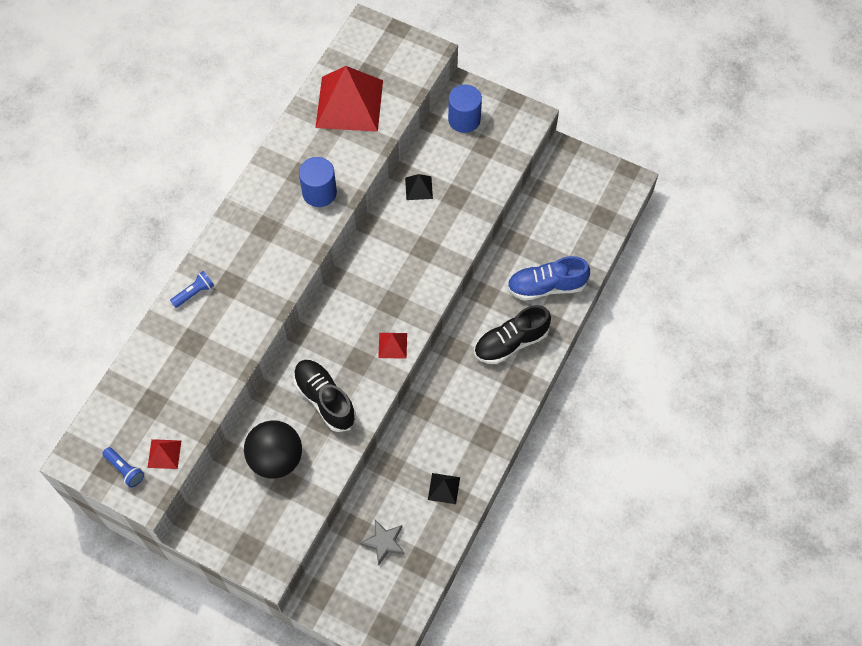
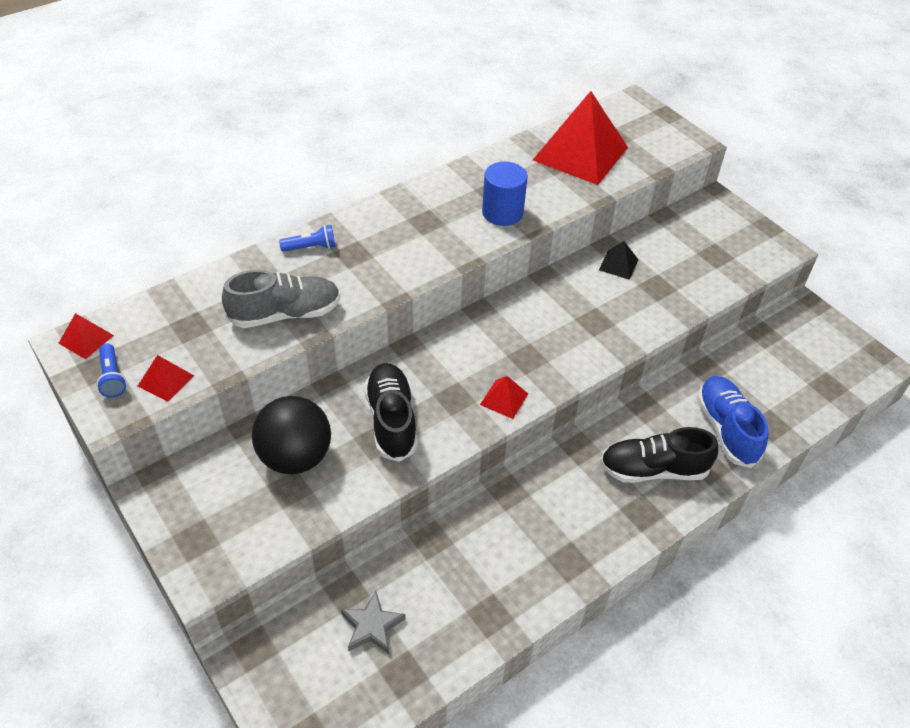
camera: 25 degrees right, 15 degrees down
(83, 450) = (86, 339): none -> red pyramid
(212, 360) = (285, 314): none -> grey shoe
(443, 488) = (483, 597): black pyramid -> none
(464, 119) = (702, 225): blue cylinder -> none
(546, 286) = (726, 429): blue shoe -> blue shoe turned 60 degrees clockwise

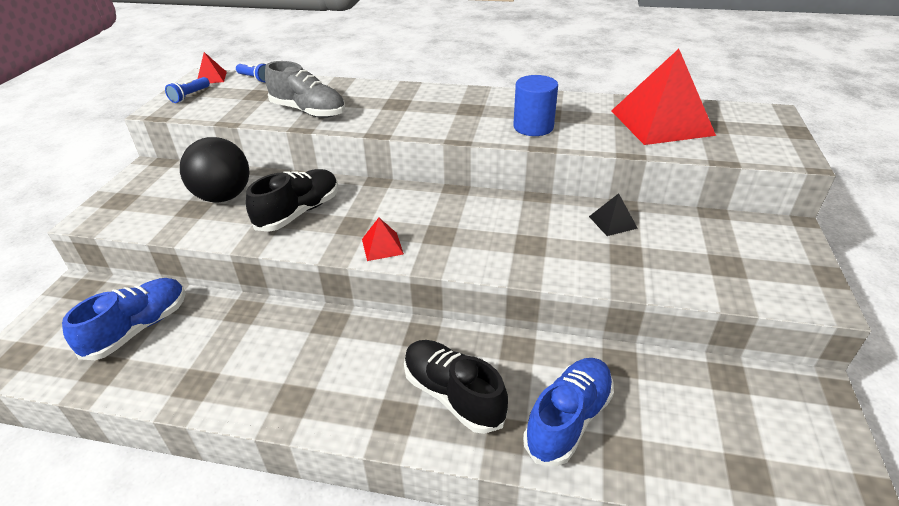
camera: 50 degrees right, 10 degrees down
(166, 380) = (204, 108): red pyramid -> none
(311, 247) = (379, 91): blue flashlight -> blue flashlight (255, 79)
(372, 626) = (138, 329): grey star -> blue shoe

